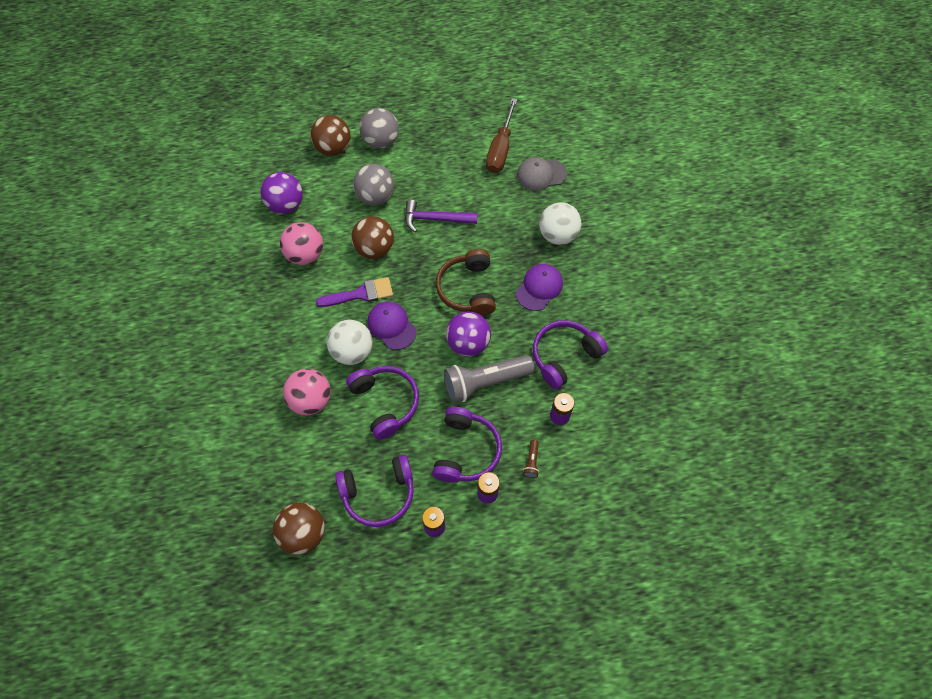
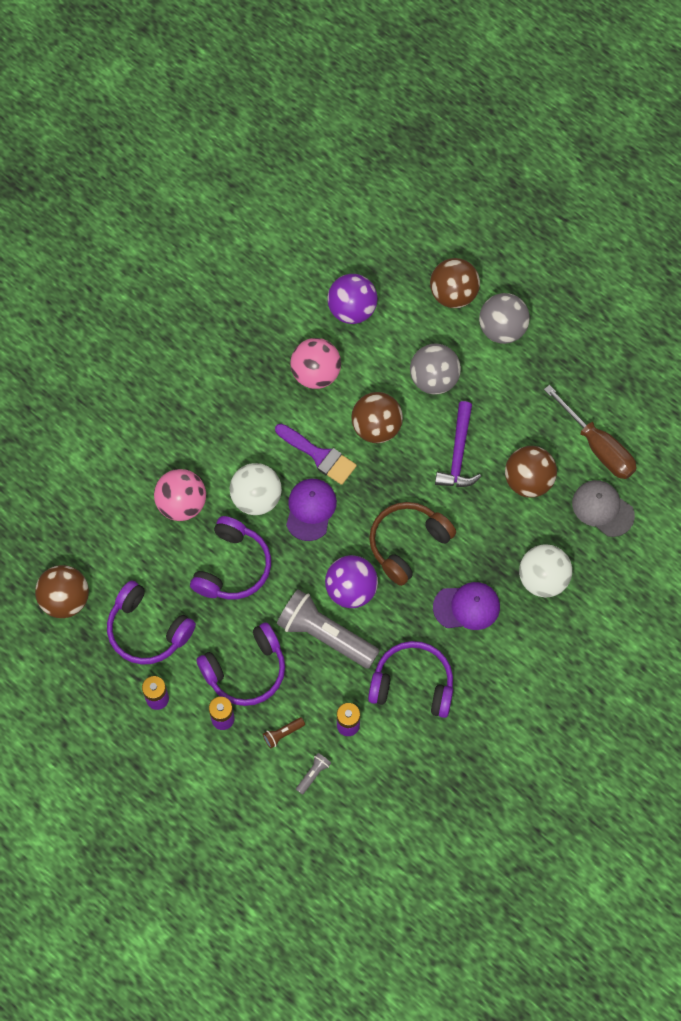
camera: 50 degrees right, 5 degrees up
(435, 219) = (458, 453): purple hammer -> purple hammer turned 135 degrees counterclockwise
(488, 197) = (528, 481): none -> brown ball
(500, 149) = (598, 446): brown screwdriver -> brown screwdriver turned 105 degrees counterclockwise
(576, 464) = (313, 774): none -> grey flashlight

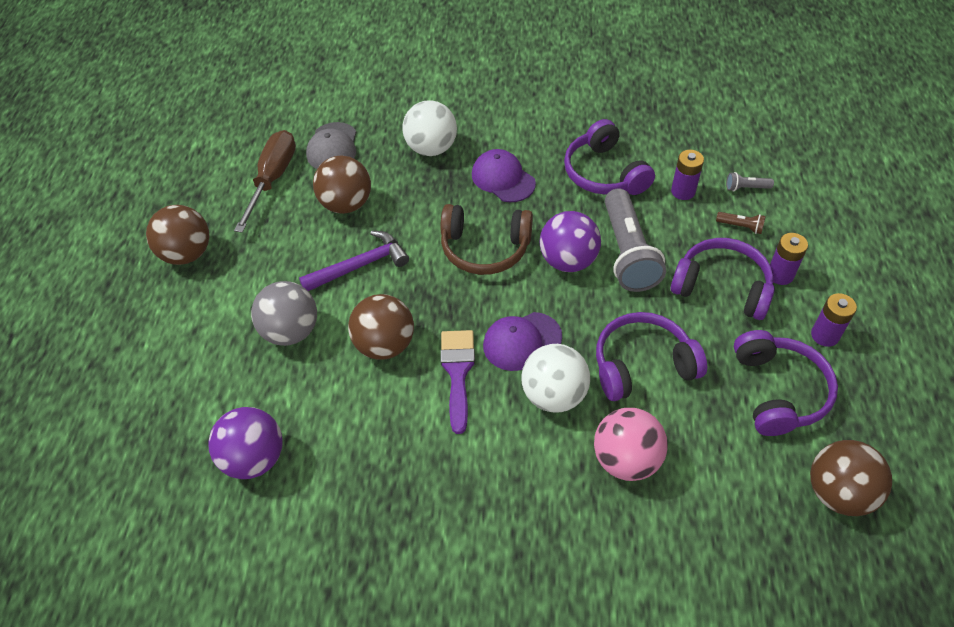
camera: 125 degrees left, 15 degrees down
(316, 374) = (364, 439): pink ball -> none
(453, 294) = (171, 376): brown ball -> brown ball (187, 254)
(502, 329) = (189, 311): grey ball -> none

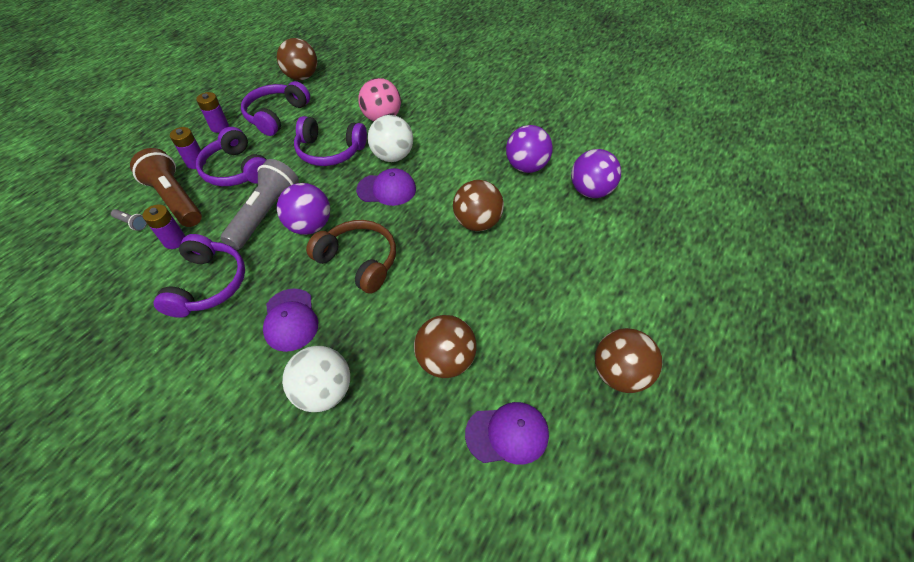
camera: 155 degrees left, 0 degrees up
(272, 179) = (507, 434): brown screwdriver -> purple cap
(291, 331) = (542, 259): grey ball -> none
(332, 147) = (422, 451): grey cap -> none
(359, 463) = (526, 167): none -> purple ball
(360, 266) = (465, 290): purple hammer -> none
(457, 372) = (439, 188): purple brush -> none
(741, 226) = (175, 199): brown flashlight -> brown flashlight, size x2.46

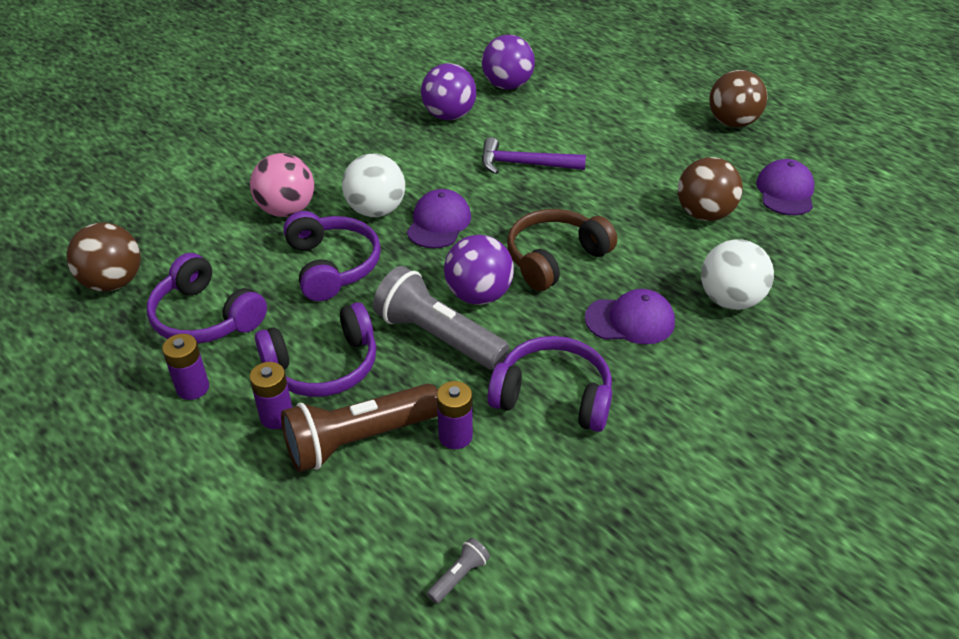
camera: 75 degrees left, 10 degrees down
(132, 223) = (394, 493): grey flashlight -> grey flashlight (459, 576)
(330, 151) = (332, 266): purple headphones -> purple headphones turned 45 degrees counterclockwise
(477, 223) = (525, 164): brown ball -> purple hammer

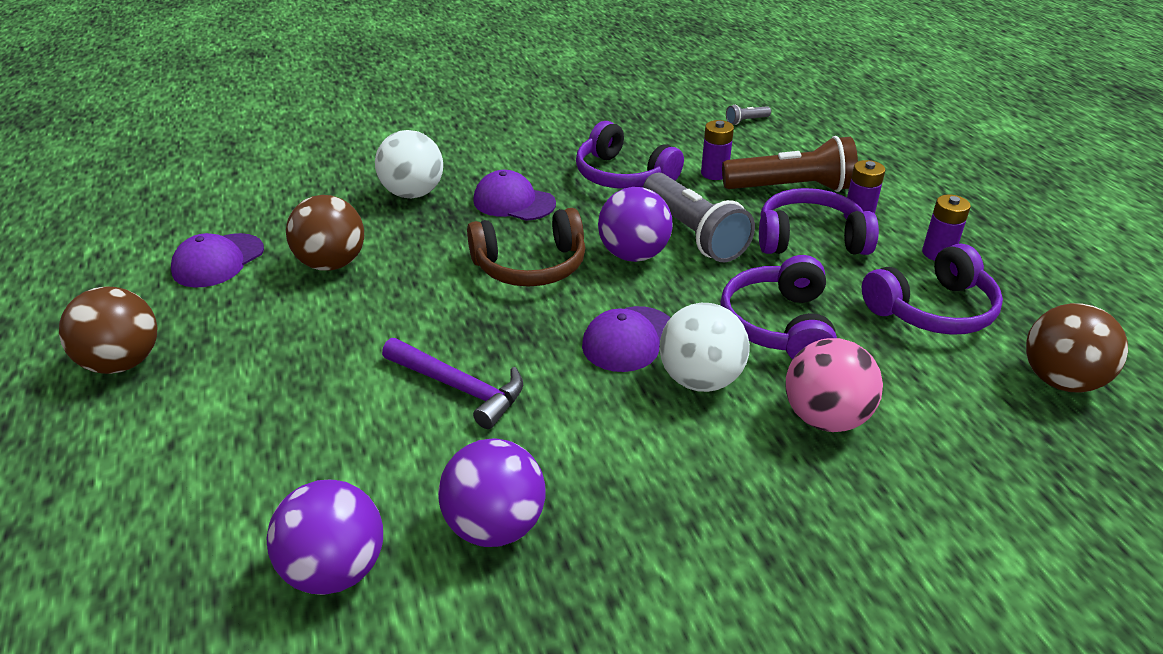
camera: 155 degrees left, 5 degrees down
(205, 317) = (932, 310): purple headphones -> purple headphones turned 90 degrees clockwise

